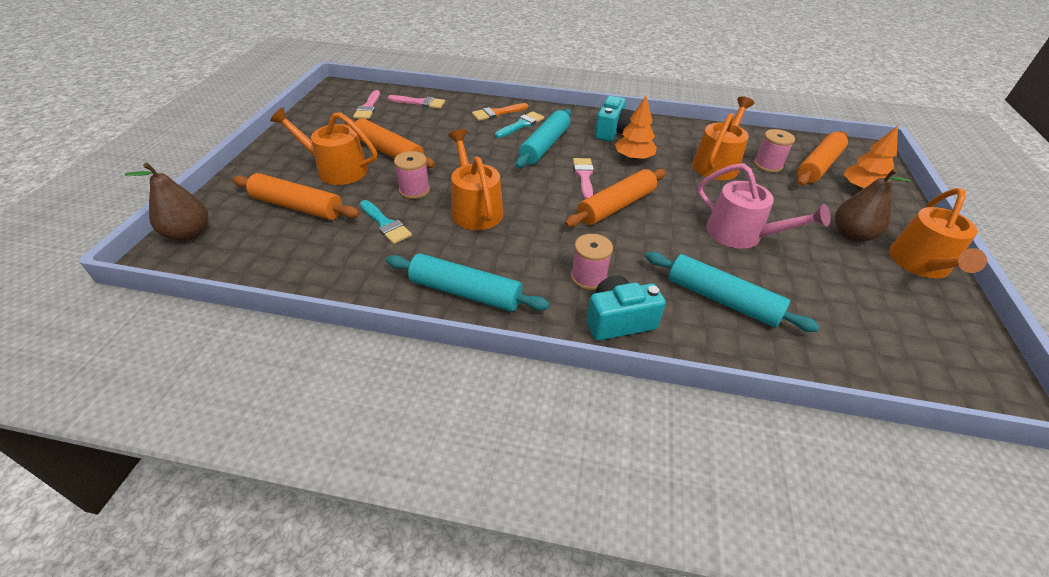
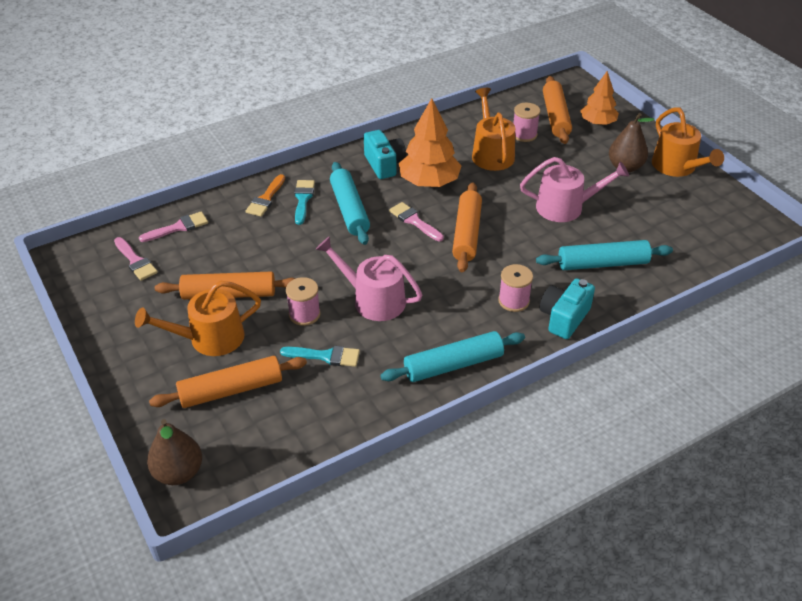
camera: 40 degrees left, 0 degrees up
(475, 209) = (373, 300): orange watering can -> pink watering can
(633, 158) = (429, 182): orange tree -> orange tree, size x1.53

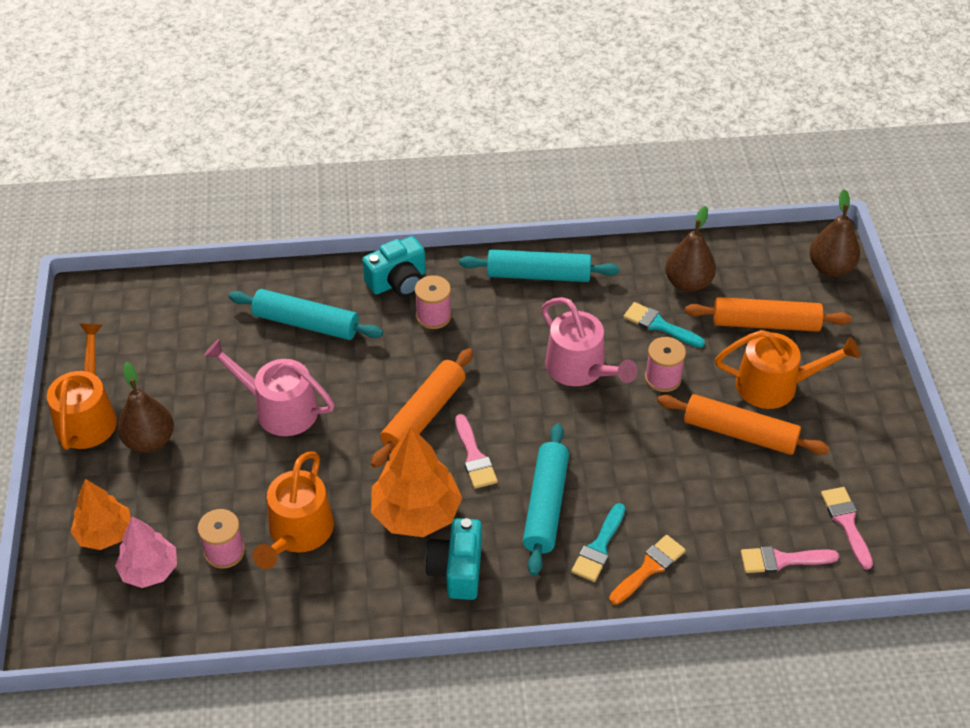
camera: 155 degrees left, 5 degrees up
(315, 405) = (688, 283): none -> brown pear
(556, 117) = (149, 570): orange rolling pin -> pink tree

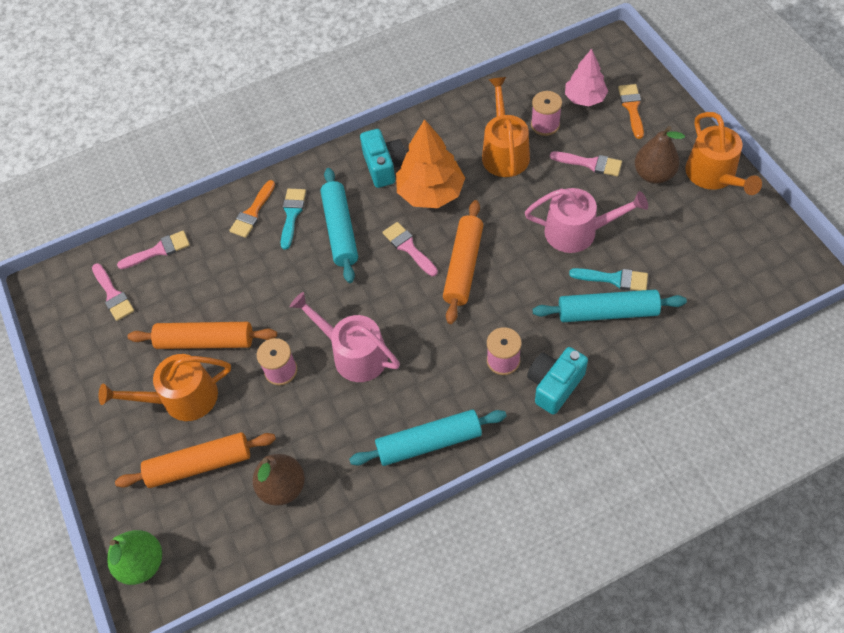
camera: 165 degrees right, 10 degrees up
(104, 533) = (632, 108): orange tree -> orange brush
(208, 480) = (590, 164): none -> pink brush
(659, 325) = (298, 426): turquoise brush -> turquoise brush (614, 279)
(830, 268) = (142, 563): brown pear -> green pear

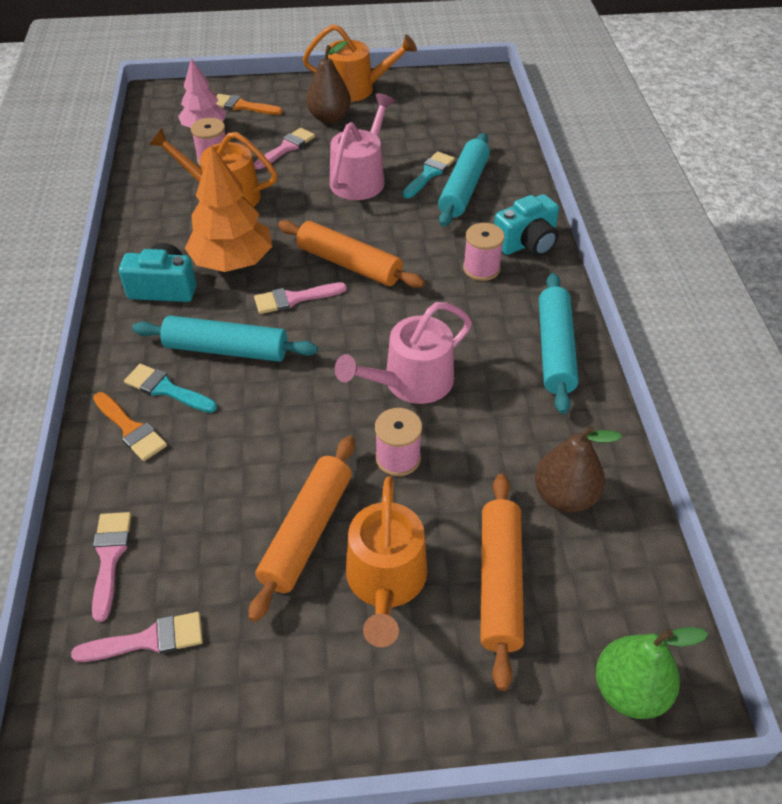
camera: 75 degrees left, 10 degrees down
(554, 385) = (527, 243): turquoise camera -> turquoise camera turned 90 degrees counterclockwise

